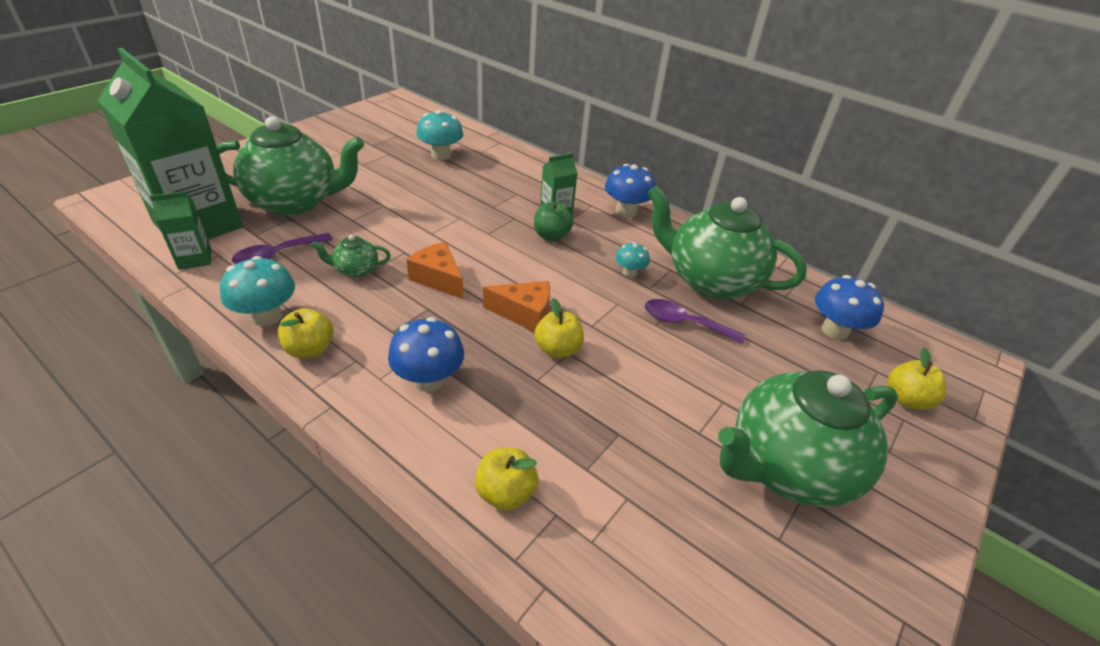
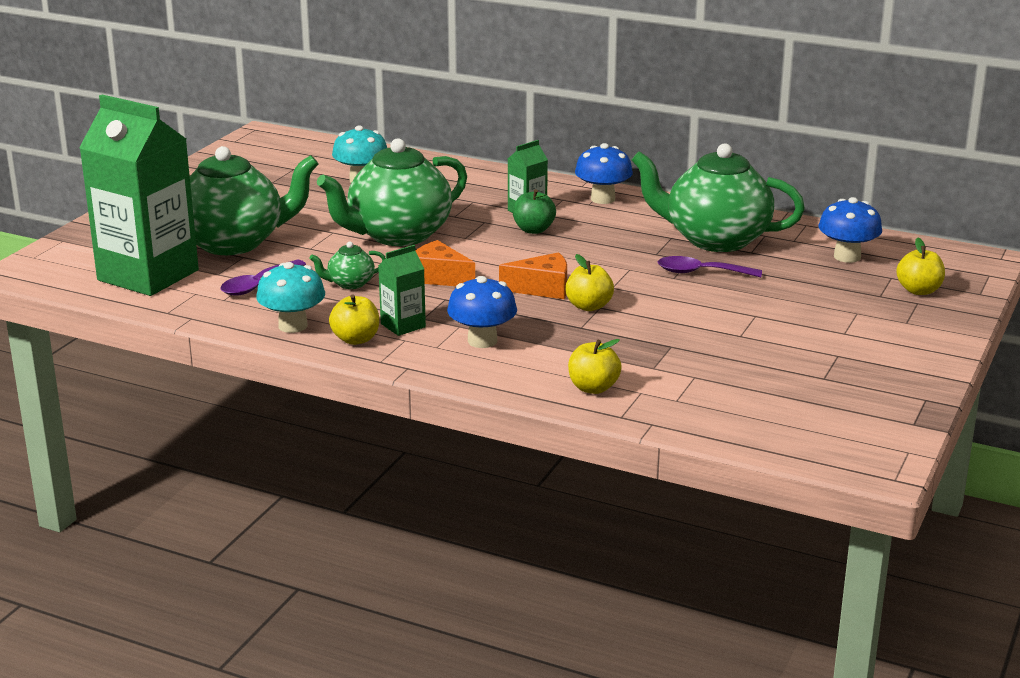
camera: 10 degrees left, 15 degrees down
(195, 259) = (175, 299): green carton -> green carton (403, 325)
(629, 273) = (630, 246): turquoise mushroom -> none
(787, 467) = (821, 342): green teapot -> green teapot (397, 235)

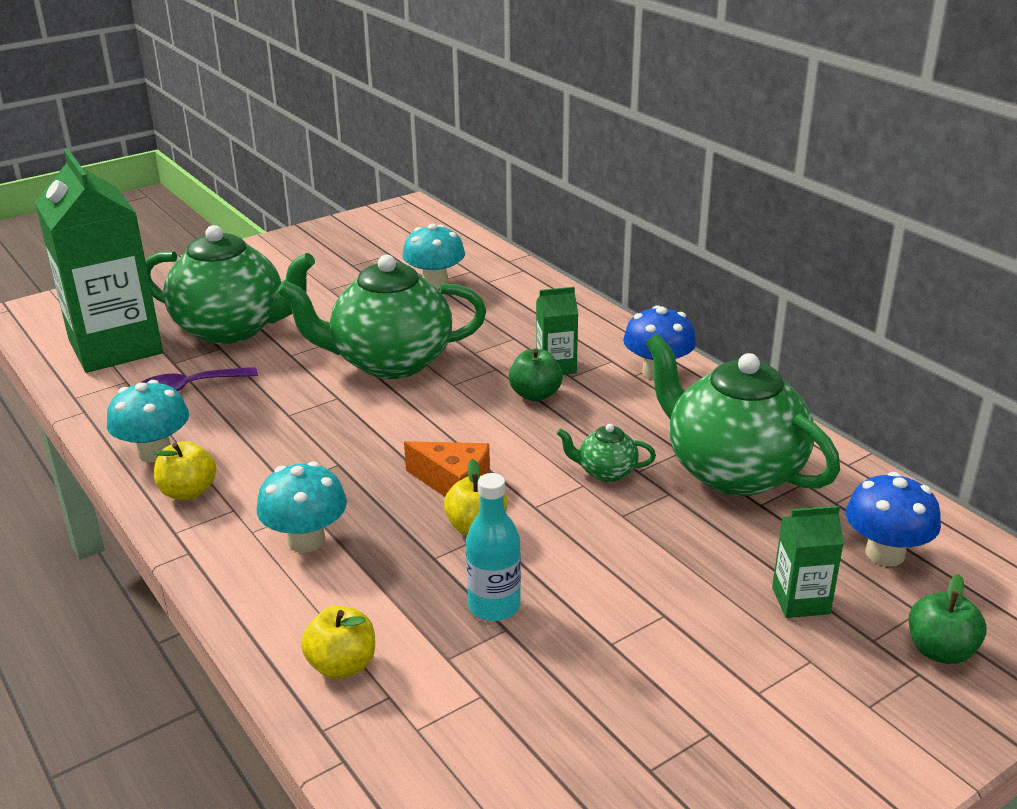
camera: 30 degrees right, 5 degrees up
(350, 283) = (272, 413): green teapot -> green teapot (606, 472)
(403, 325) = (254, 488): green carton -> green carton (800, 601)
(439, 277) = (365, 432): orange cheese -> none
(482, 341) = (306, 540): blue mushroom -> turquoise mushroom
(650, 338) = (494, 606): none -> turquoise bottle
(700, 272) = (663, 518): purple spoon -> none
(919, 290) = (940, 651): yellow apple -> green apple

